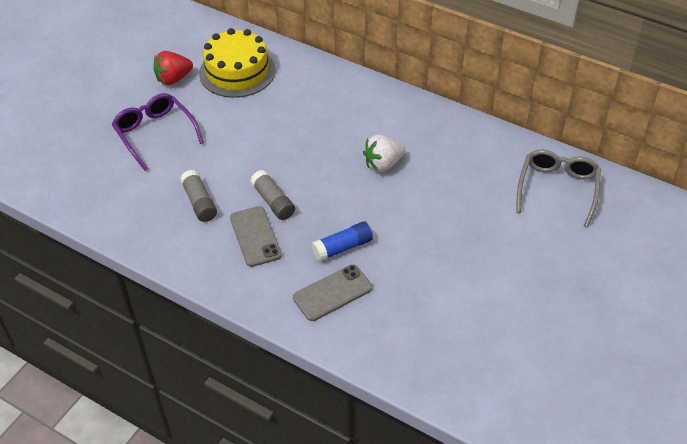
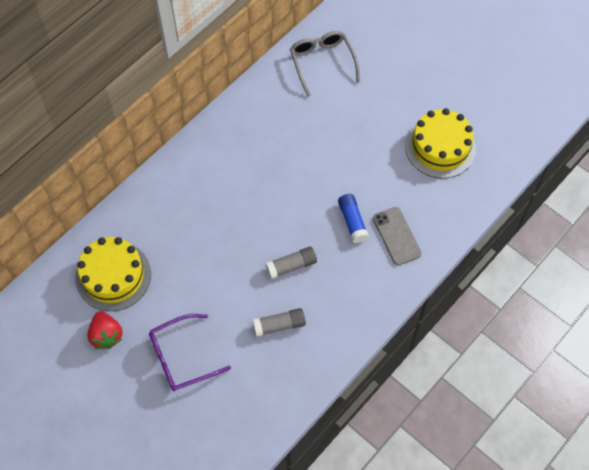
camera: 80 degrees left, 15 degrees up
(255, 236) = (327, 284): grey phone -> none
(383, 164) = (267, 176): white strawberry -> none
(476, 324) = (440, 147): none -> yellow cake
(557, 189) = (322, 63): grey glasses -> grey glasses turned 45 degrees clockwise

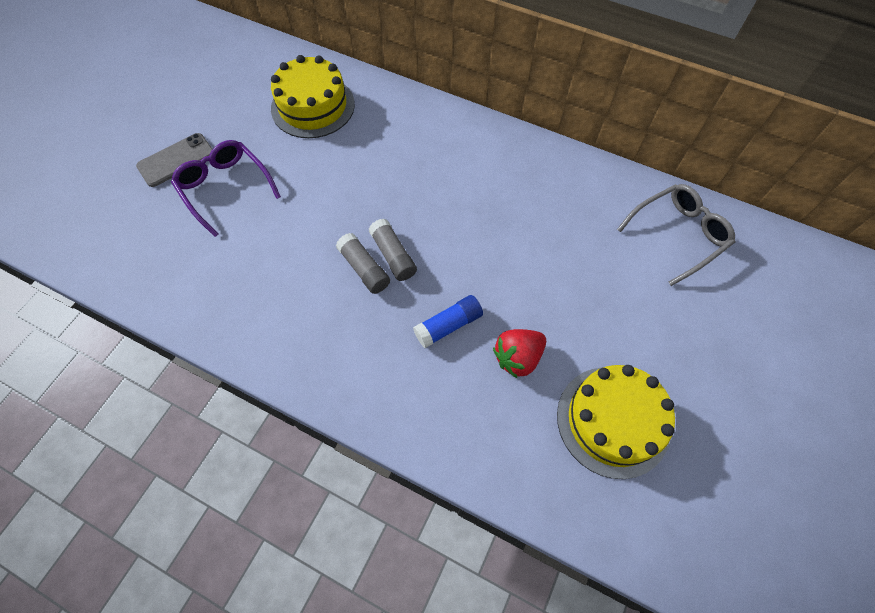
camera: 75 degrees right, 0 degrees up
(106, 335) = (243, 118): red strawberry -> red strawberry (517, 357)
(279, 325) = (280, 275): grey glue stick -> grey glue stick (393, 255)
(396, 236) = (442, 388): grey phone -> grey phone (176, 160)

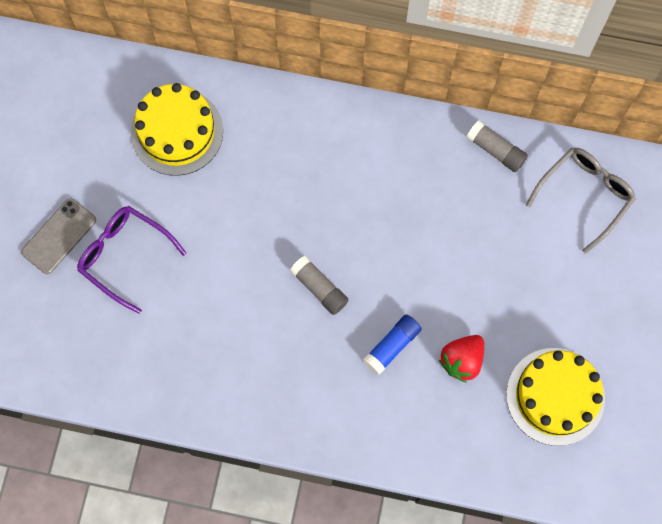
camera: 15 degrees left, 10 degrees up
(364, 269) = (296, 309): grey glue stick -> grey glue stick (495, 150)

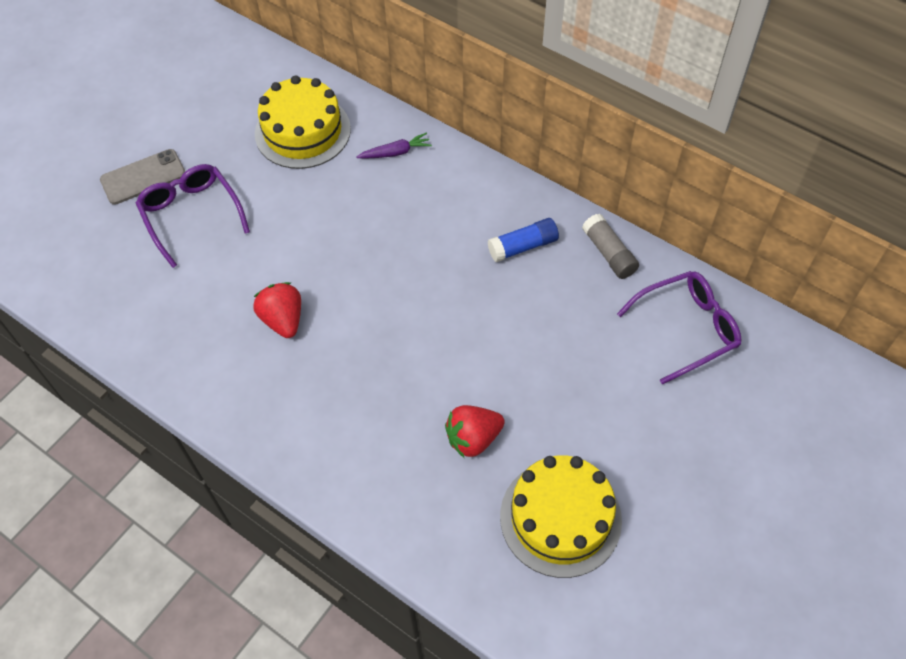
camera: 25 degrees right, 15 degrees down
(259, 322) = (283, 320): none -> red strawberry
(271, 121) = (395, 152): none -> purple carrot
(319, 288) = (361, 312): grey glue stick -> none
(392, 346) = (405, 395): blue glue stick -> blue glue stick (523, 246)
(585, 195) = (687, 328): grey glasses -> purple glasses

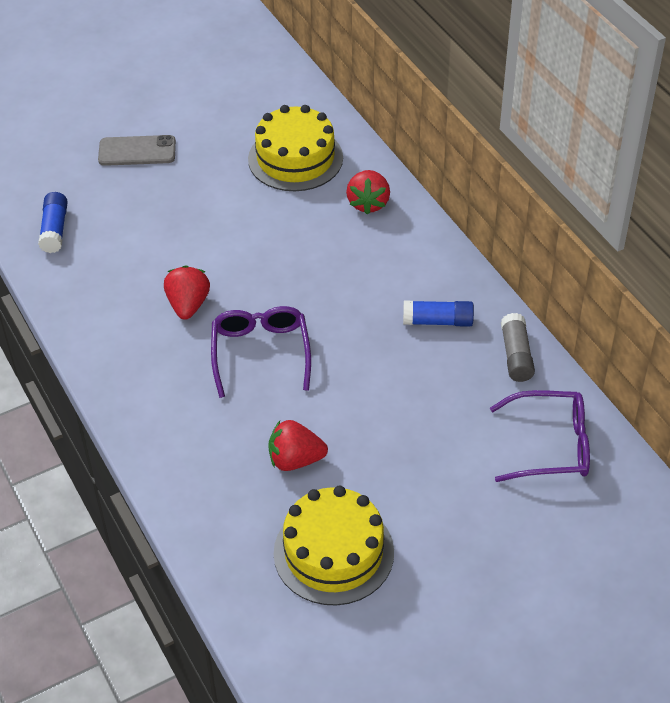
camera: 25 degrees right, 10 degrees down
(104, 291) = (54, 230): none -> blue glue stick
(191, 215) = (159, 195): purple glasses -> purple glasses (260, 353)
(395, 152) = (368, 203): purple carrot -> red strawberry

